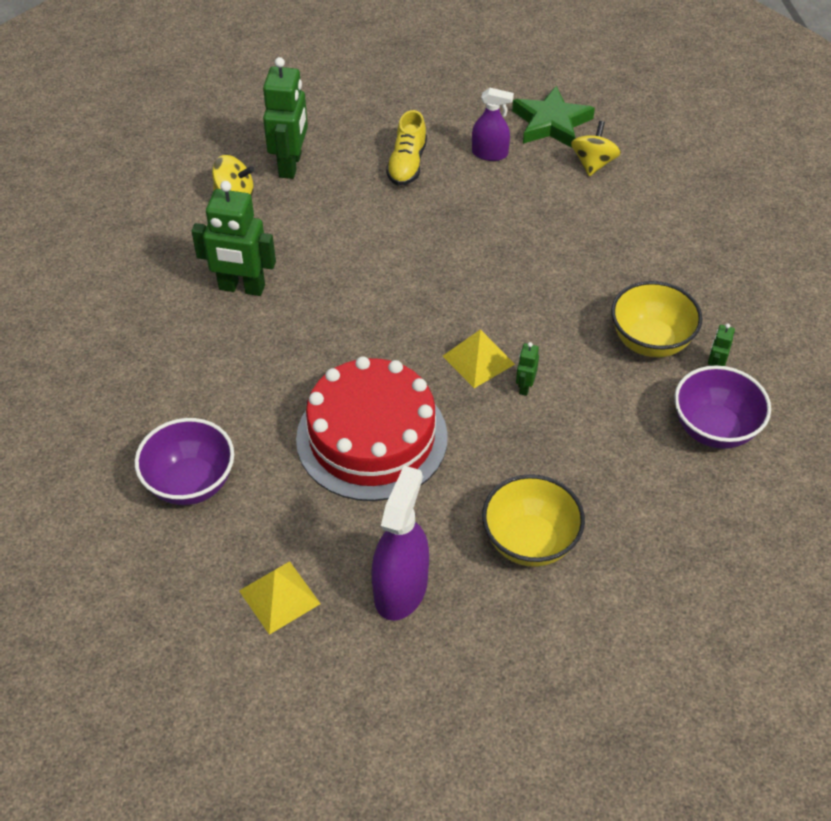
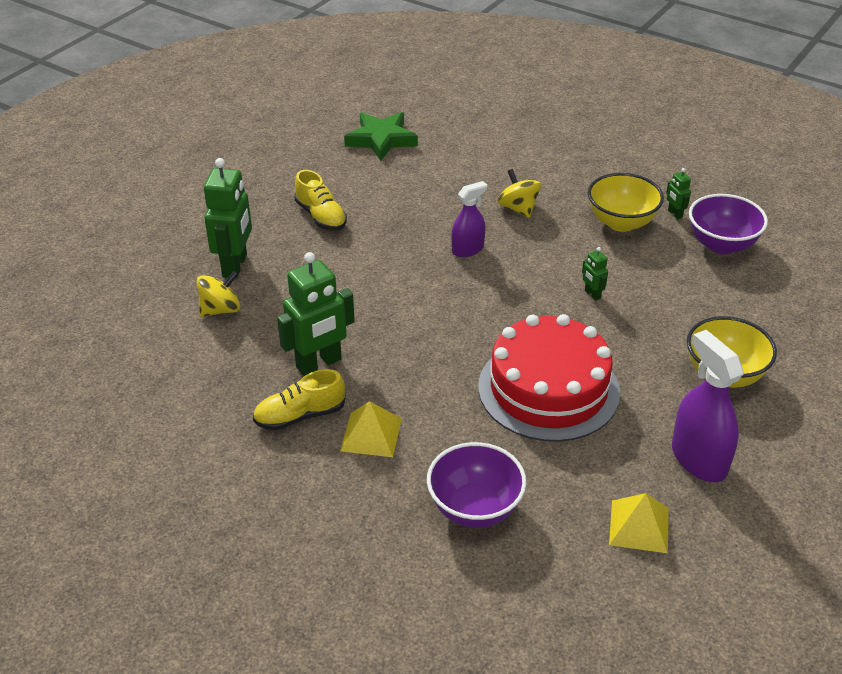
camera: 45 degrees left, 10 degrees down
(176, 318) = (300, 416): none -> yellow shoe
(291, 165) = (235, 266): green robot -> green robot turned 45 degrees clockwise
(478, 360) = (543, 299): yellow pyramid -> yellow pyramid (371, 434)
(489, 153) = (368, 179): purple spray bottle -> purple spray bottle (467, 249)
(593, 163) = (442, 147): yellow spinning top -> yellow spinning top (518, 208)

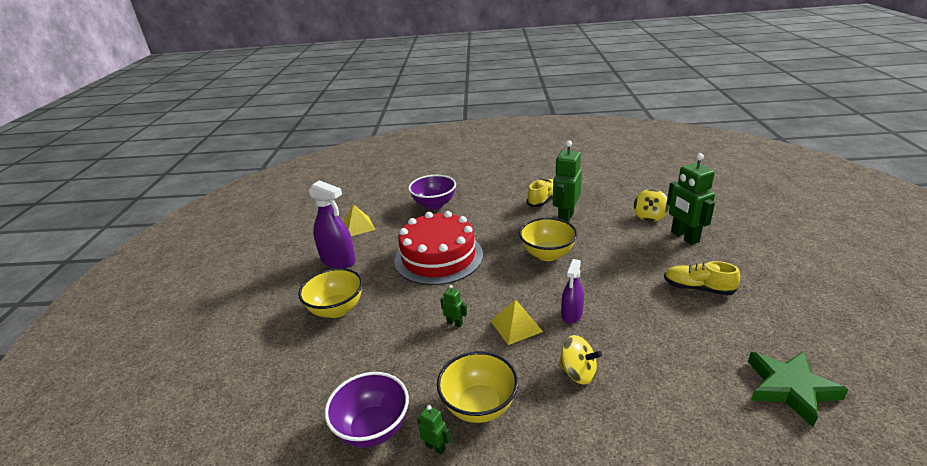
camera: 150 degrees right, 10 degrees down
(371, 434) = (505, 207): yellow pyramid -> yellow pyramid (516, 326)
(410, 322) = (547, 254): none -> yellow bowl

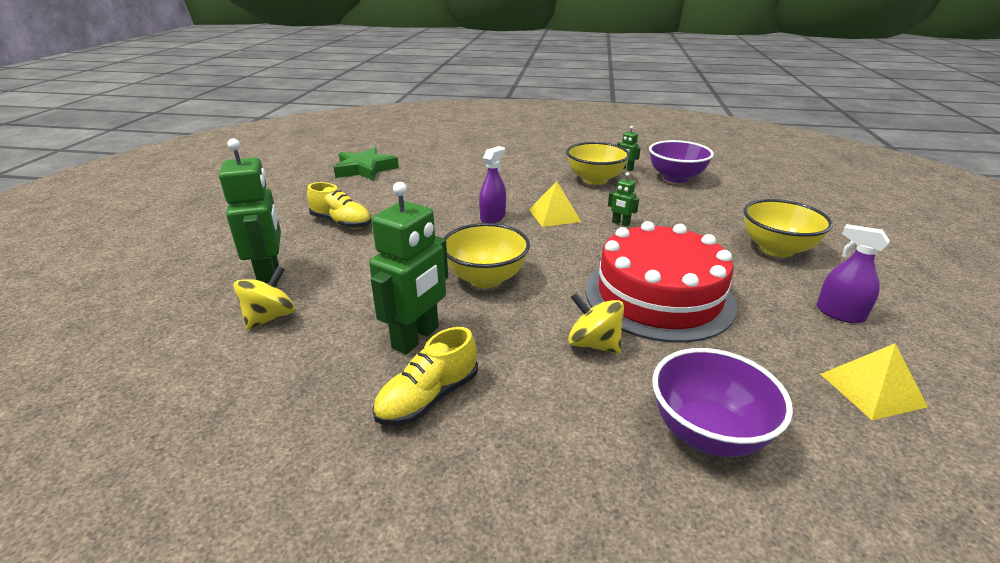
camera: 175 degrees left, 0 degrees up
(338, 260) = (839, 313): purple spray bottle -> purple spray bottle, size x0.62
(578, 373) = (510, 186): yellow spinning top -> yellow spinning top (593, 344)

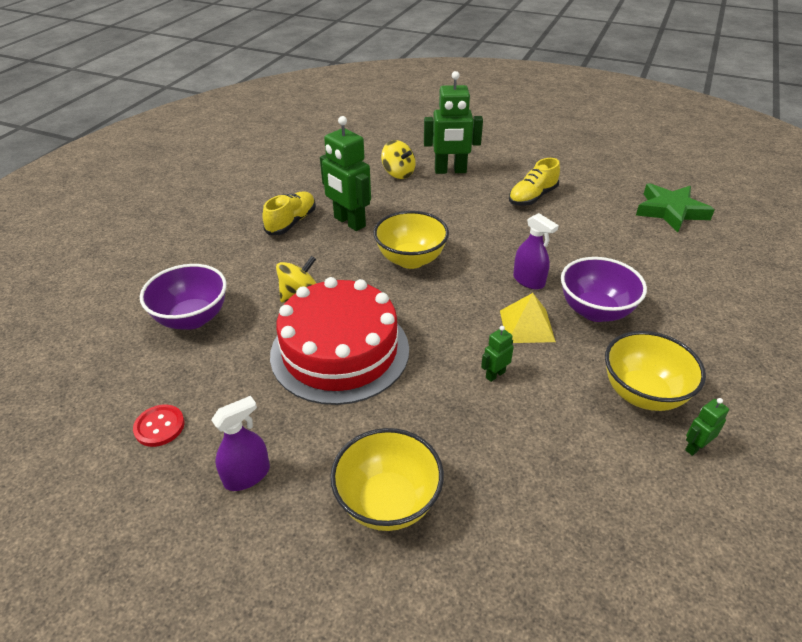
camera: 105 degrees right, 10 degrees up
(428, 398) = (291, 222): yellow shoe -> yellow shoe turned 60 degrees clockwise
(675, 178) = (655, 502): purple bowl -> purple bowl (595, 311)
(872, 389) = (159, 426): yellow pyramid -> red button

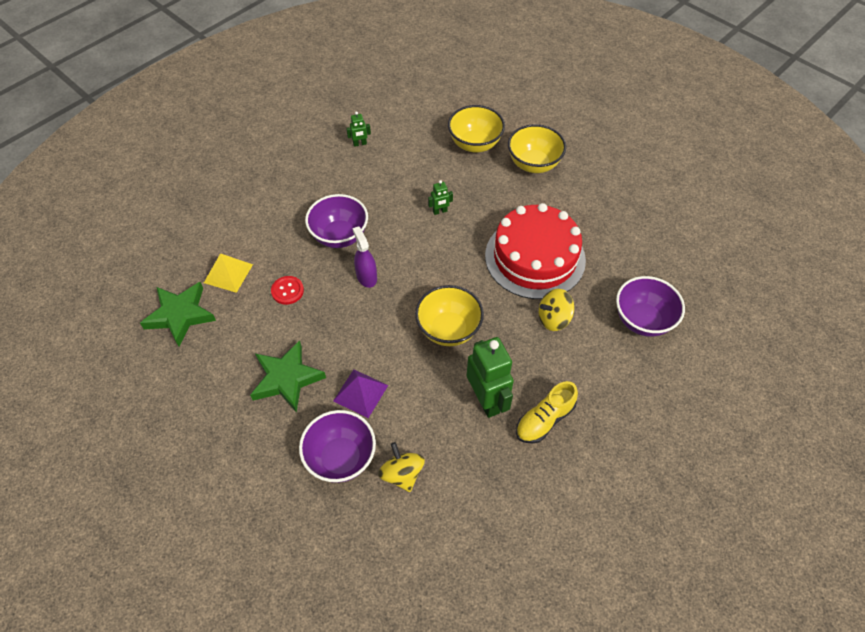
camera: 160 degrees left, 15 degrees up
(159, 426) = (659, 238): red button -> red button (287, 291)
(247, 475) = (606, 196): purple spray bottle -> none
(450, 171) = (341, 458): green robot -> purple bowl
(463, 203) = (360, 393): none -> purple pyramid
(526, 326) = (396, 239): yellow pyramid -> yellow pyramid (228, 273)
(532, 197) = (287, 379): yellow shoe -> green star
(643, 393) = (360, 175): yellow bowl -> yellow bowl (475, 144)

